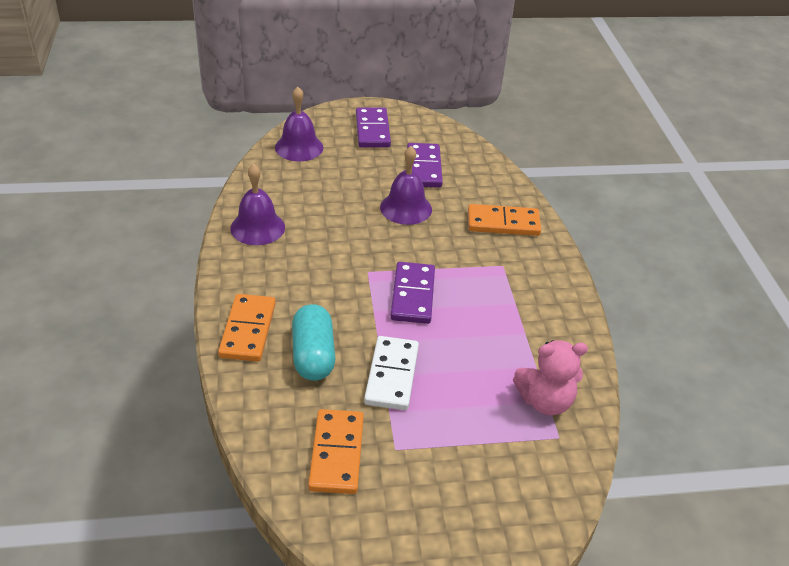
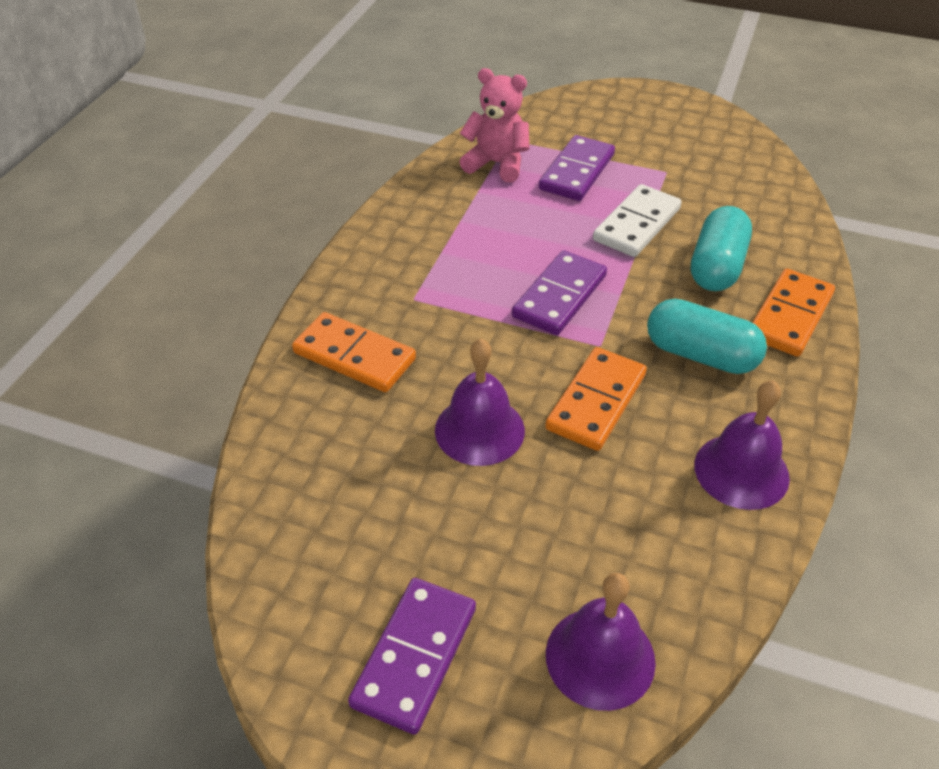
camera: 150 degrees left, 5 degrees up
(301, 283) = (701, 355): none -> turquoise capsule
(337, 454) = (724, 182): orange domino -> orange domino (596, 402)
(424, 168) = (387, 507): purple domino -> purple domino (576, 172)

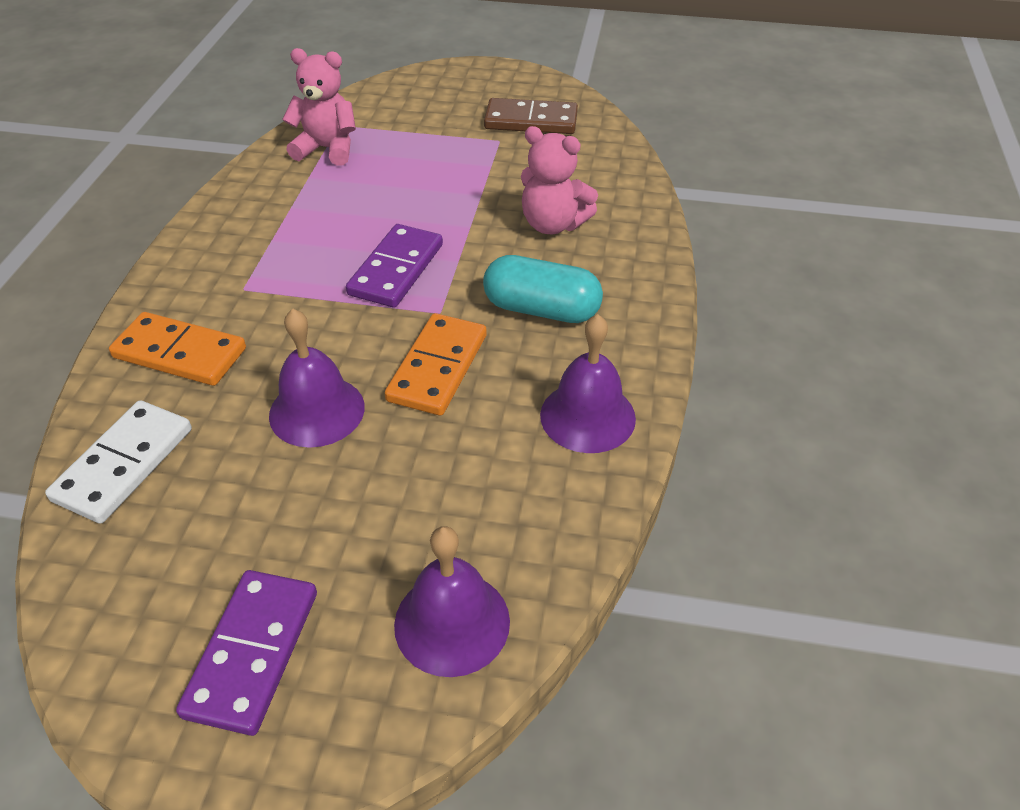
camera: 10 degrees left, 0 degrees up
(576, 172) = (409, 149): purple domino -> none
(636, 224) = (472, 193): white domino -> white domino (124, 464)
(699, 154) = (531, 121): none -> brown domino
(716, 267) = (553, 224): turquoise capsule -> pink teddy bear
(790, 316) = (627, 263): orange domino -> none

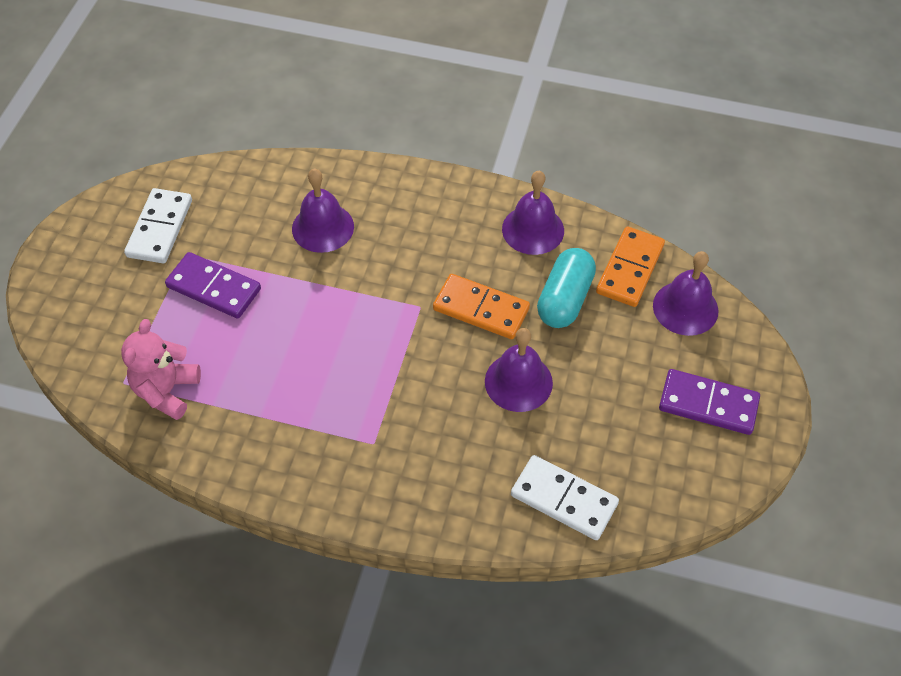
camera: 85 degrees left, 10 degrees up
(180, 353) = (449, 480): orange domino -> orange domino (629, 269)
(396, 269) = (364, 334): purple domino -> purple domino (213, 288)
(531, 121) = (160, 228): brown domino -> white domino
(541, 310) = (426, 244): turquoise capsule -> turquoise capsule (565, 299)
(553, 224) = (323, 227): pink teddy bear -> purple bell

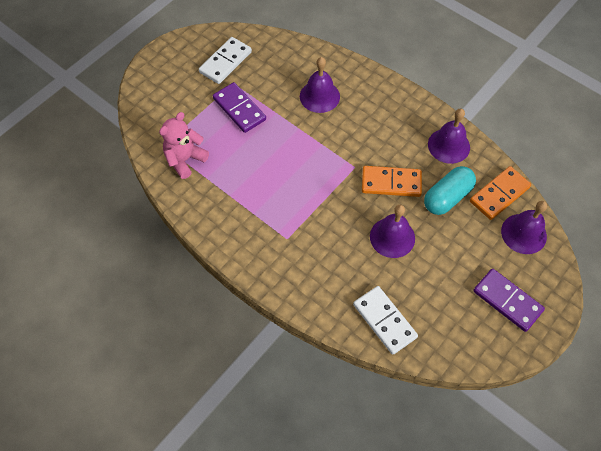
camera: 25 degrees right, 5 degrees up
(481, 309) = (391, 183): orange domino -> orange domino turned 45 degrees counterclockwise

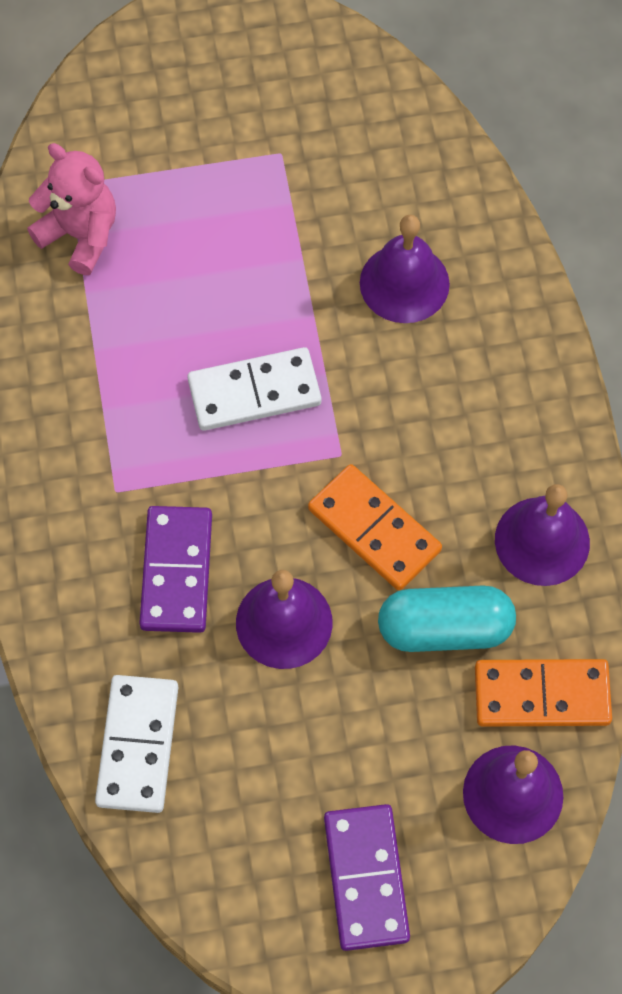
camera: 40 degrees right, 5 degrees up
(185, 159) = (80, 235): pink teddy bear -> pink teddy bear turned 45 degrees clockwise
(225, 62) = (304, 104): white domino -> white domino (254, 392)
(239, 109) = (247, 208): purple domino -> purple domino (176, 571)

